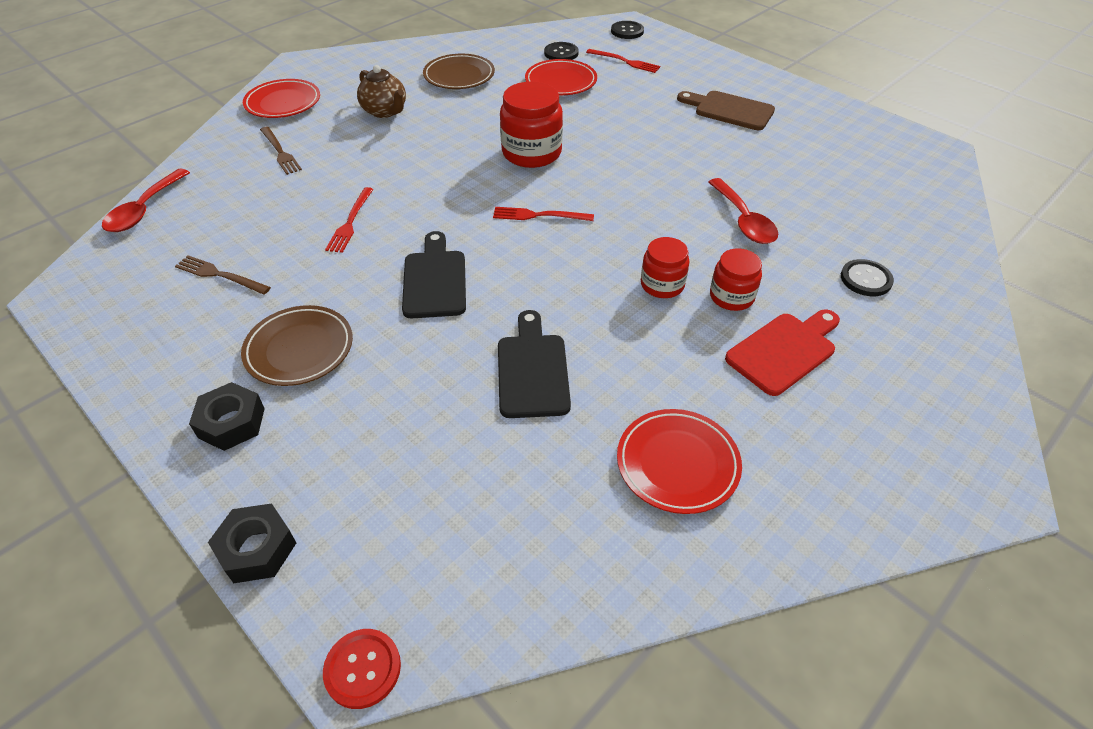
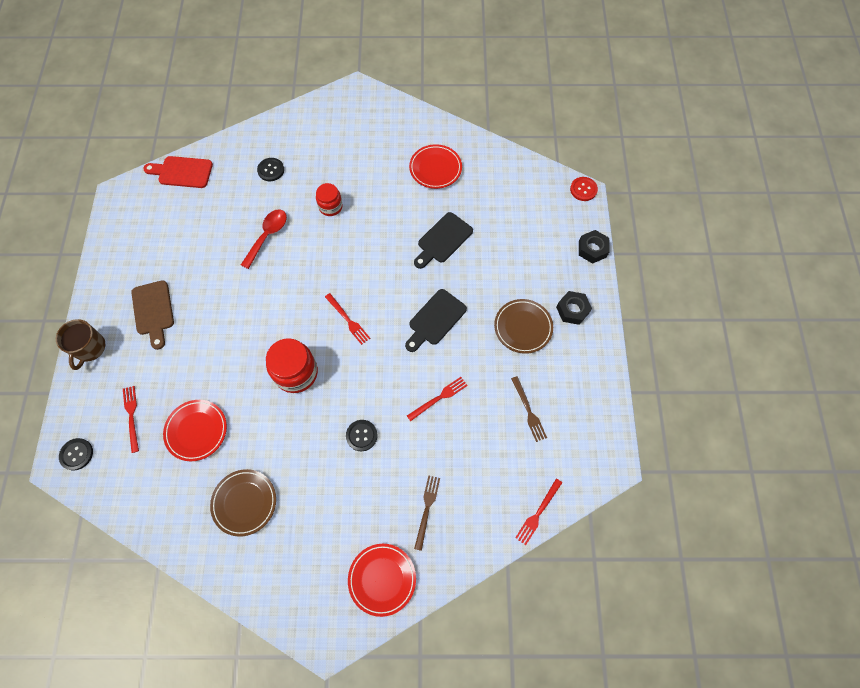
camera: 135 degrees left, 20 degrees up
(144, 210) = (538, 513): red spoon -> red fork
(385, 111) = (330, 500): brown teapot -> none
(561, 53) = (152, 468): black button -> black button (361, 435)
(662, 285) = (348, 235): red jar -> none
(730, 68) = (89, 348): none -> brown mug
(784, 351) = (346, 172): red cutting board -> red cutting board (182, 172)

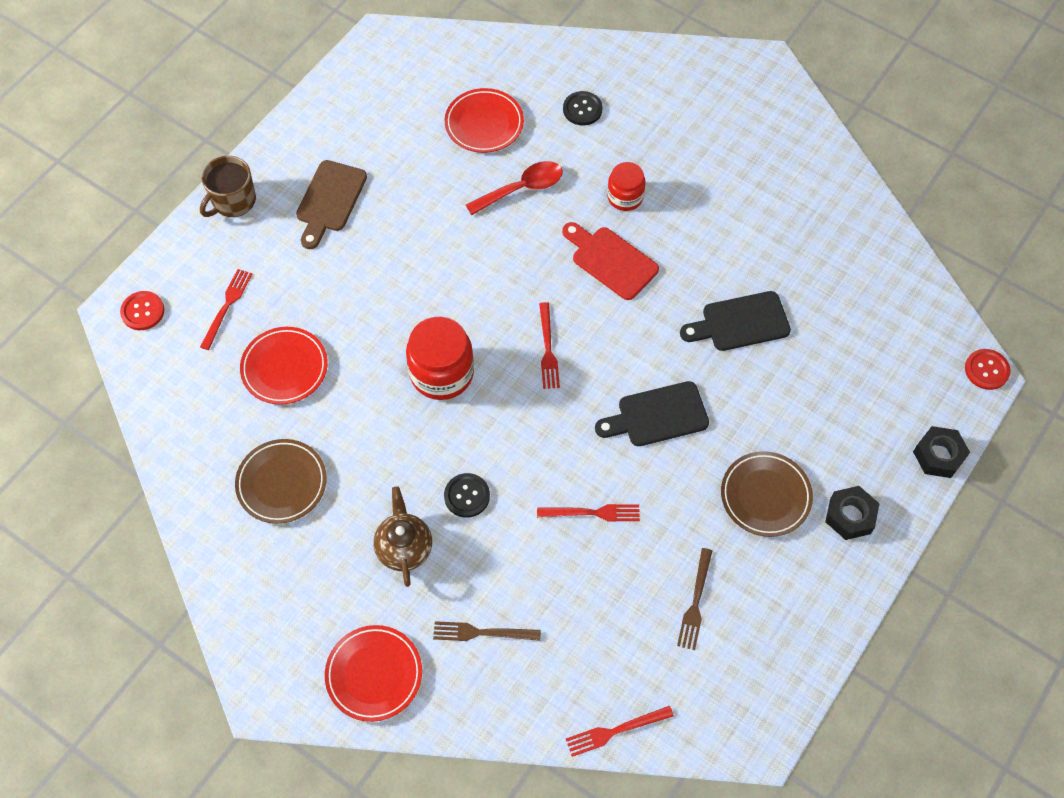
camera: 35 degrees right, 5 degrees down
(76, 454) = (143, 311): black button -> red button
(182, 172) = (474, 52): red cutting board -> red cutting board (611, 260)
(346, 491) = (404, 547): none -> brown teapot
(427, 509) = (482, 632): brown fork -> brown fork turned 135 degrees counterclockwise
(435, 168) = (797, 226): red plate -> red plate (484, 124)

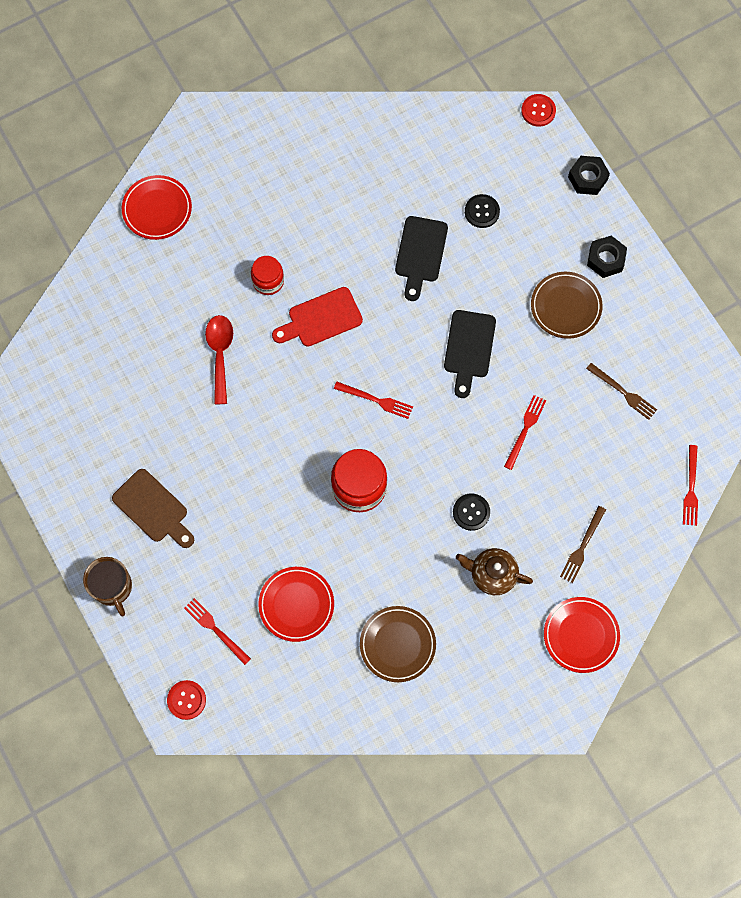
camera: 65 degrees left, 10 degrees up
(484, 124) = (140, 355): red plate -> red plate (157, 209)
(582, 109) = (167, 273): black button -> black button (482, 211)

